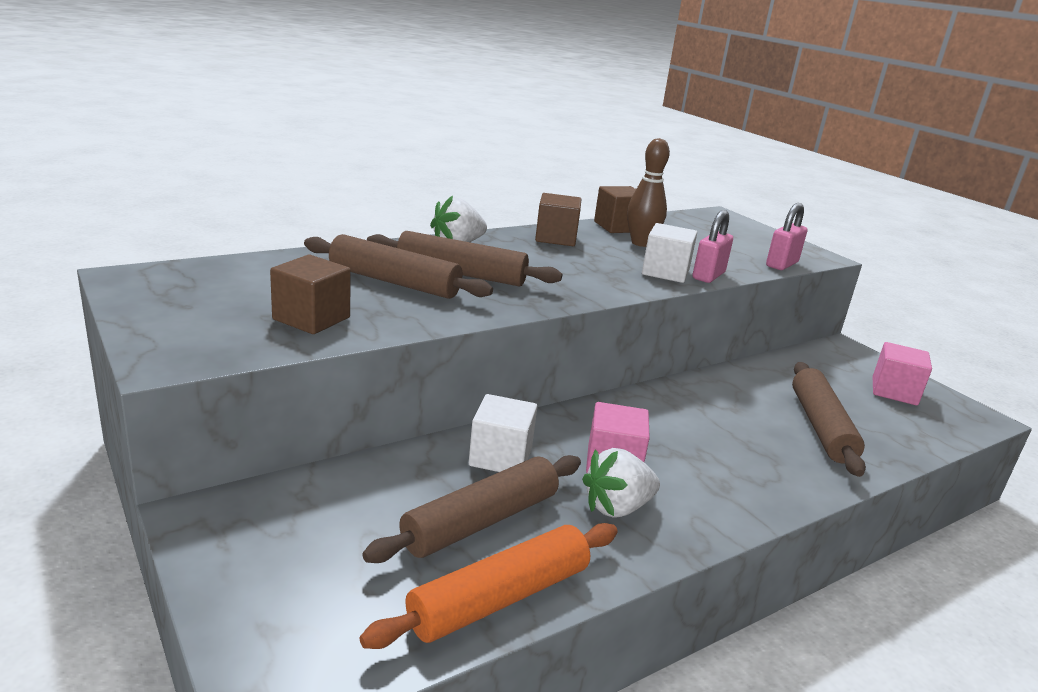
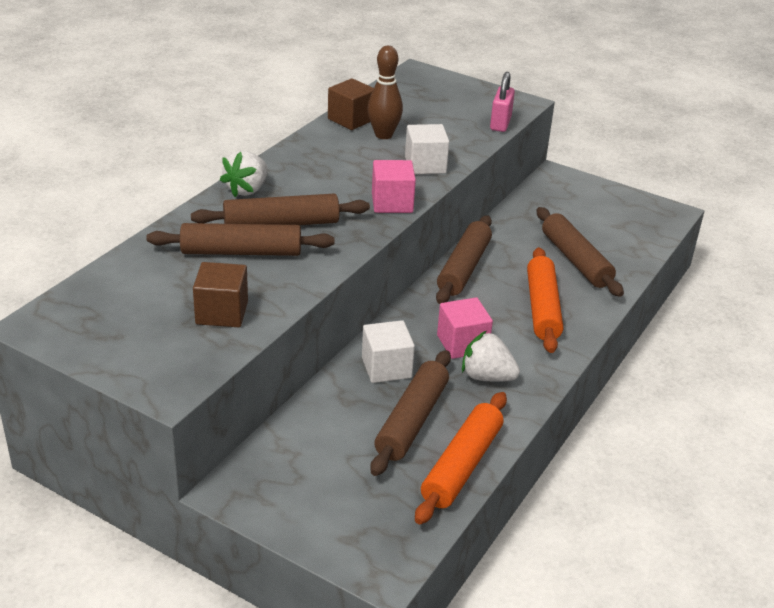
camera: 25 degrees left, 10 degrees up
(556, 238) = (315, 153): brown cube -> none
(617, 507) = (487, 377): white strawberry -> white strawberry turned 75 degrees clockwise
(673, 395) = (464, 268): none -> brown rolling pin
(708, 276) = (457, 158): pink padlock -> none
(744, 460) = (542, 308): none -> orange rolling pin
(894, 391) = (608, 208): pink cube -> pink cube (392, 203)

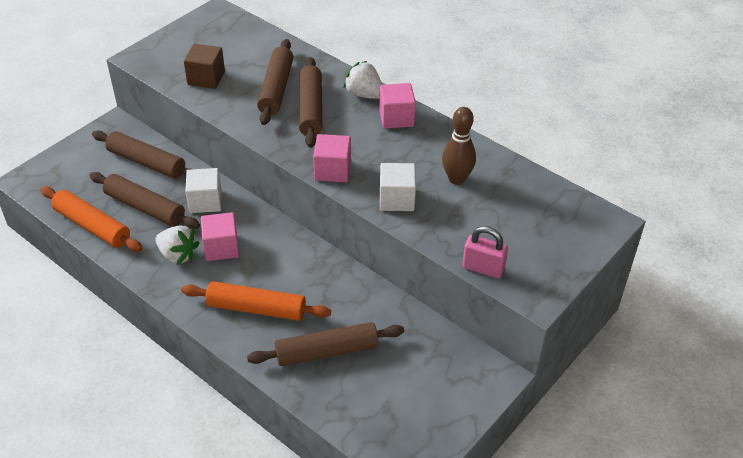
camera: 100 degrees right, 10 degrees up
(289, 168) = (396, 118): none -> pink cube
(351, 119) = (488, 161): brown cube -> none
(464, 268) = (326, 266): brown rolling pin -> brown rolling pin (146, 162)
(487, 377) = (178, 255): white strawberry -> white strawberry turned 90 degrees clockwise

